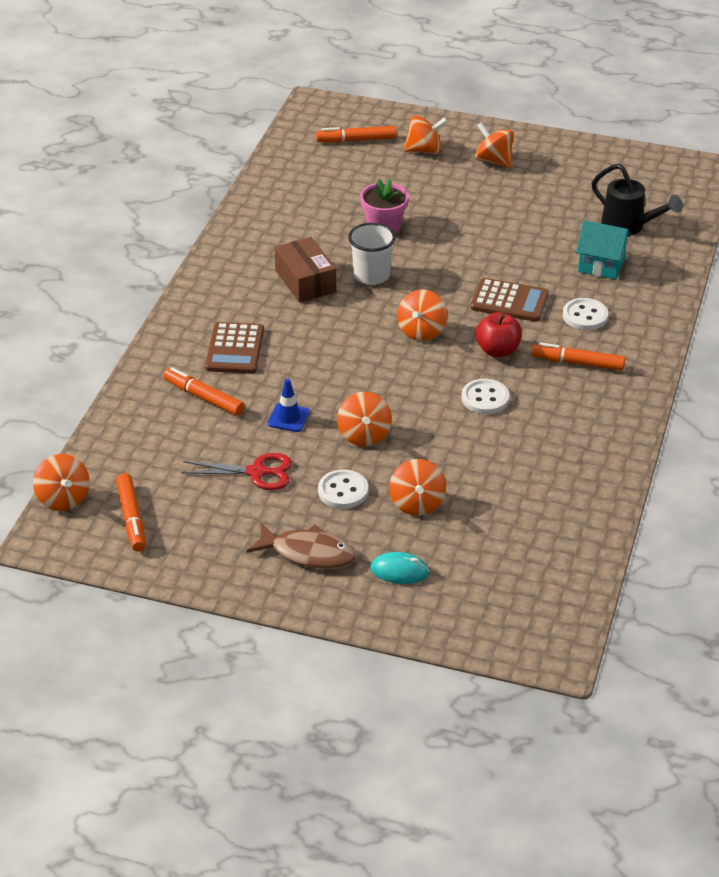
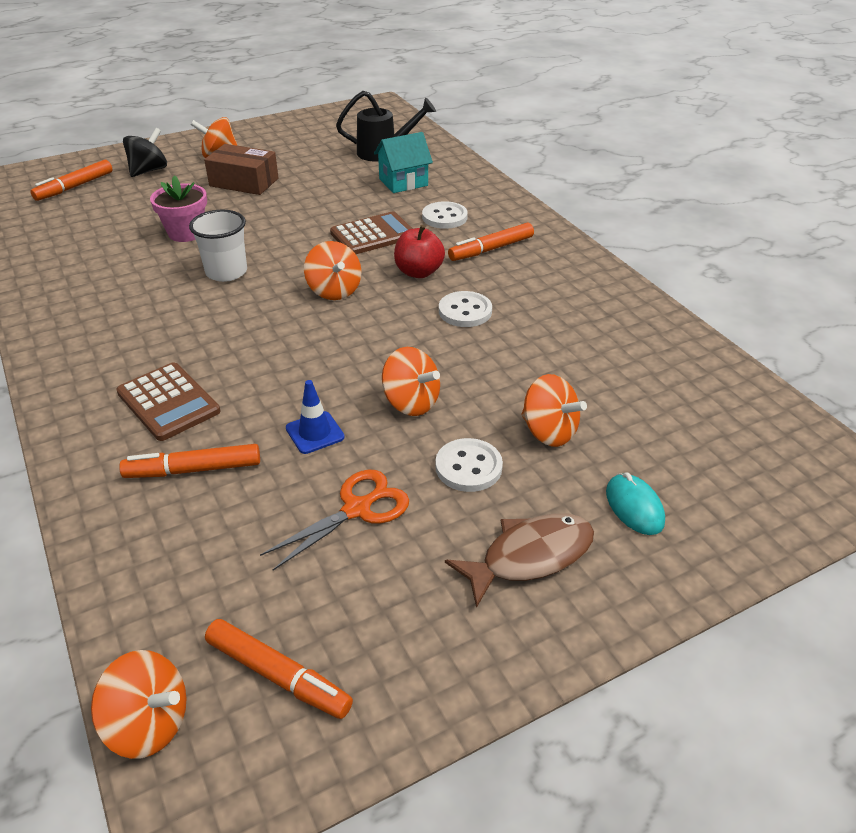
camera: 45 degrees left, 0 degrees up
(256, 472) = (357, 509): red scissors -> orange scissors
(305, 281) = (166, 306): brown box -> brown box (244, 182)
(399, 571) = (634, 507): turquoise mouse -> turquoise mouse turned 75 degrees counterclockwise
(424, 150) = (149, 170): orange spinning top -> black spinning top

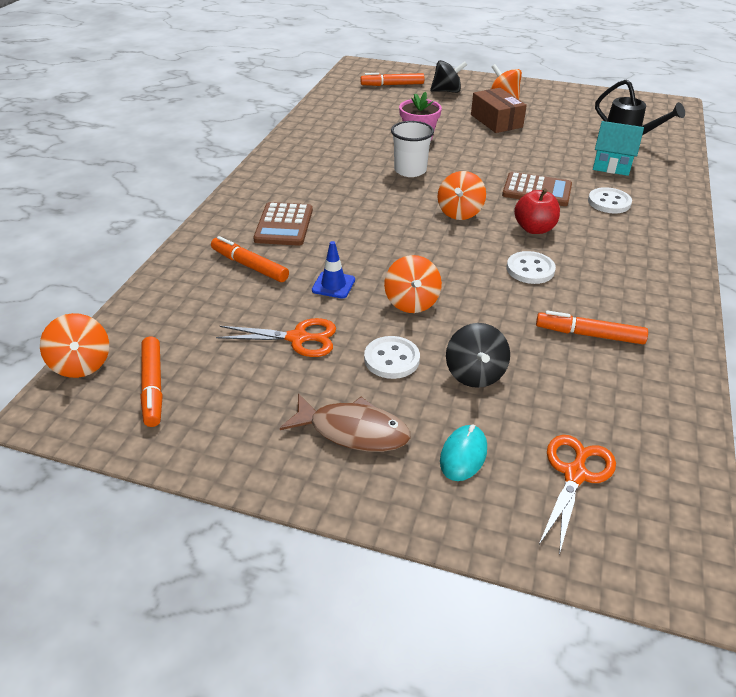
camera: 45 degrees right, 0 degrees up
(491, 249) = (613, 240): orange marker -> orange marker (589, 335)
(549, 432) = (475, 374): orange spinning top -> black spinning top
(718, 461) = (575, 474): none -> orange scissors

